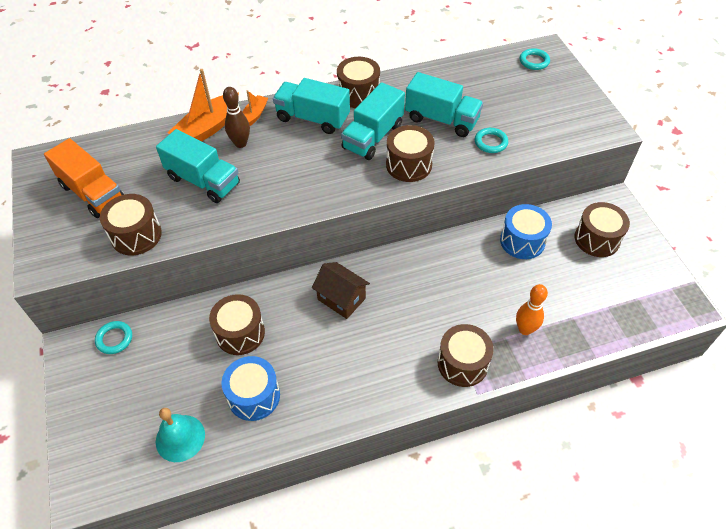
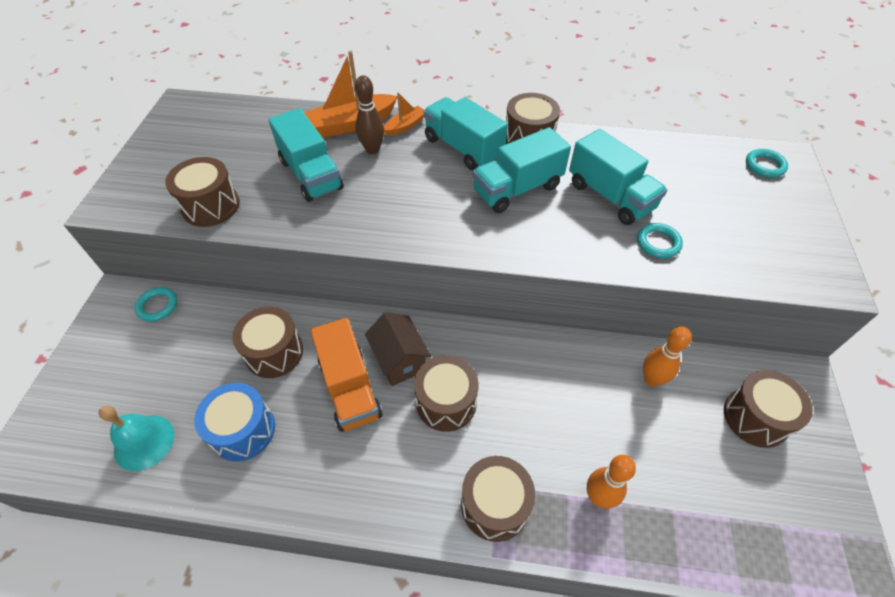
camera: 25 degrees right, 0 degrees up
(92, 193) = (203, 150): orange truck -> orange truck (349, 388)
(408, 165) = (541, 234): brown drum -> brown drum (446, 402)
(522, 241) = (651, 379): blue drum -> orange bowling pin

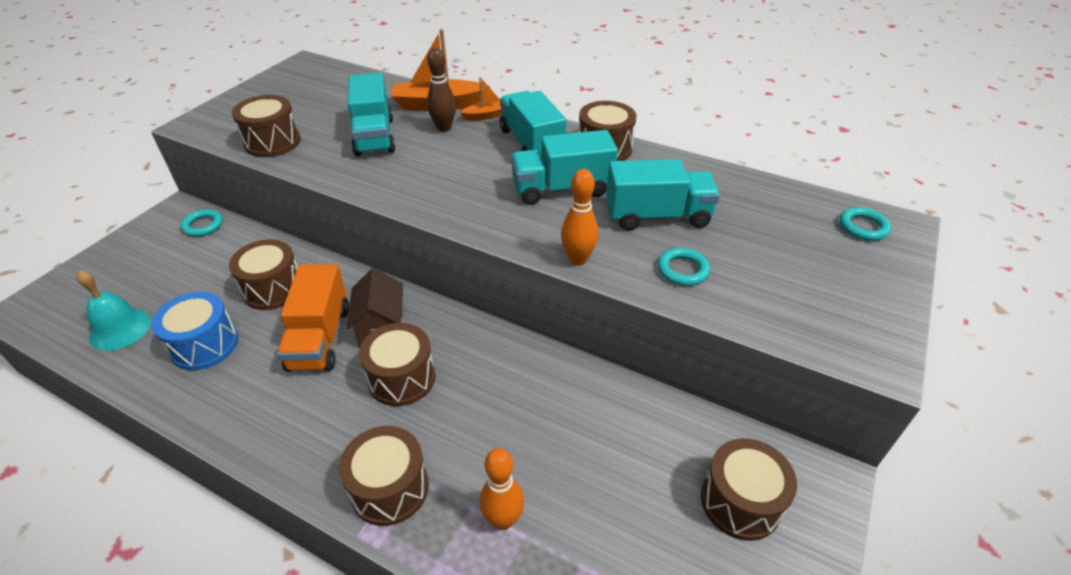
camera: 20 degrees right, 10 degrees down
(610, 196) = (657, 216): turquoise truck -> turquoise truck turned 75 degrees counterclockwise
(651, 379) = (635, 423): orange bowling pin -> orange bowling pin (578, 259)

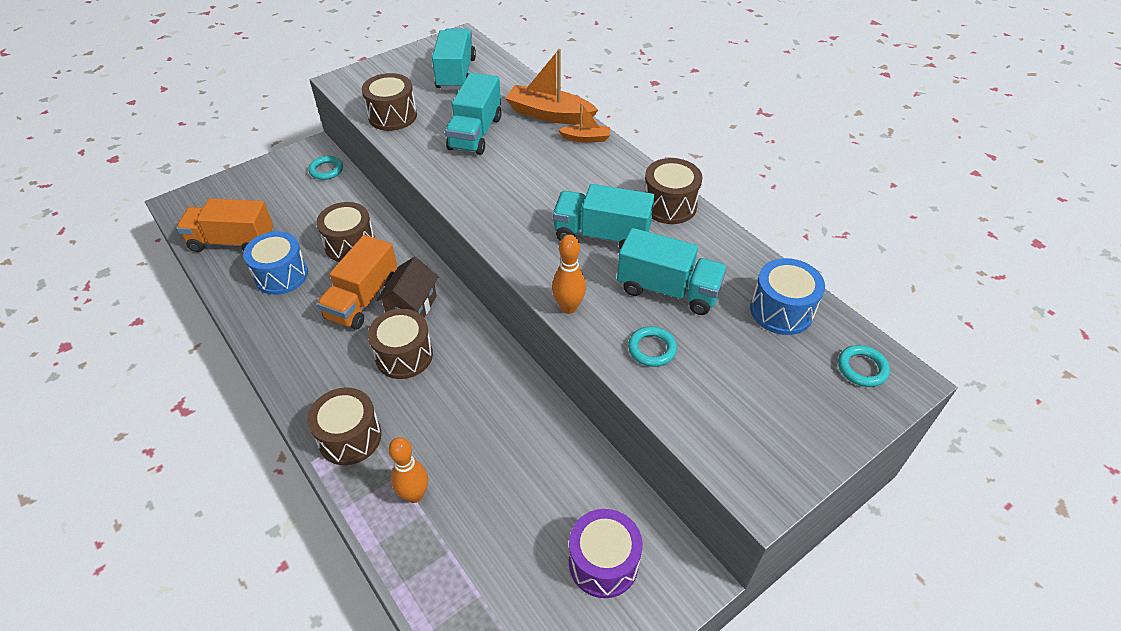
camera: 25 degrees right, 5 degrees up
(120, 329) = (232, 241): turquoise bell -> orange truck
(444, 128) = (538, 141): brown bowling pin -> none
(531, 144) = (605, 180): turquoise truck -> turquoise truck (456, 74)
(740, 502) = (603, 563): brown drum -> purple drum
(764, 203) = (781, 310): none -> blue drum

